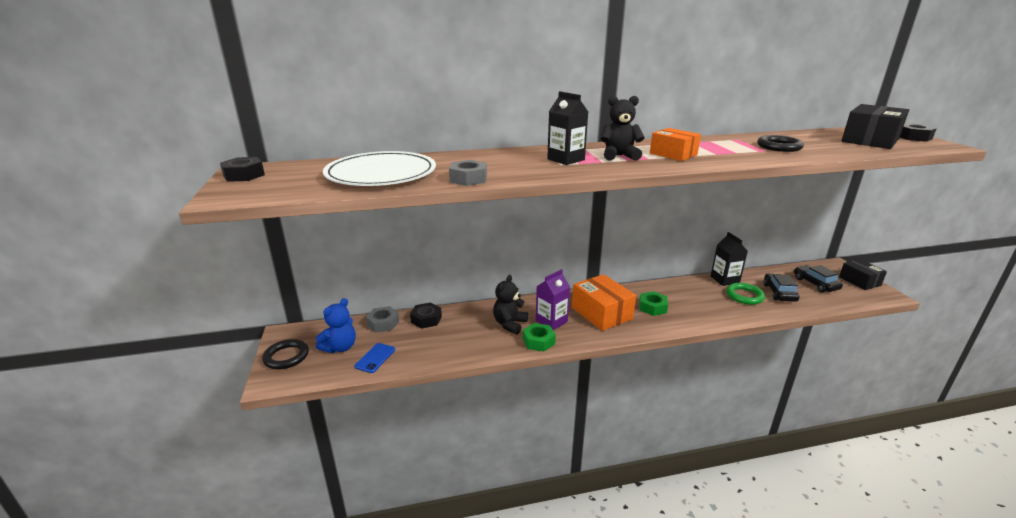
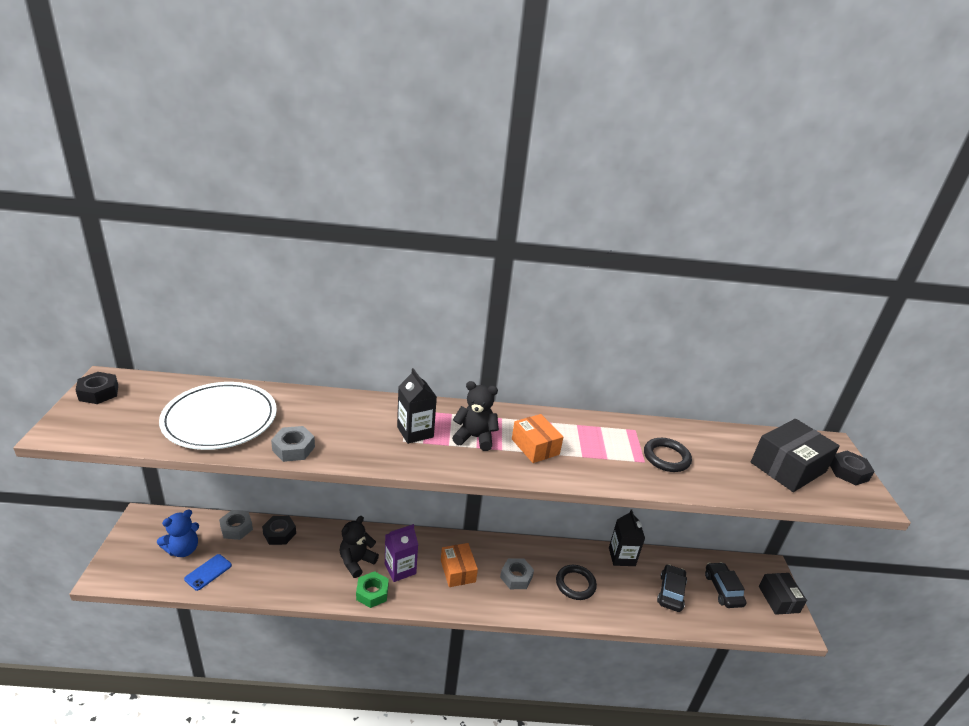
camera: 10 degrees right, 5 degrees up
(286, 357) = (131, 548): black ring -> black ring (575, 584)
(601, 313) = (458, 571): orange box -> orange box, size x0.65
(652, 307) = (516, 577): green nut -> grey nut
(744, 296) = (628, 587): green ring -> none

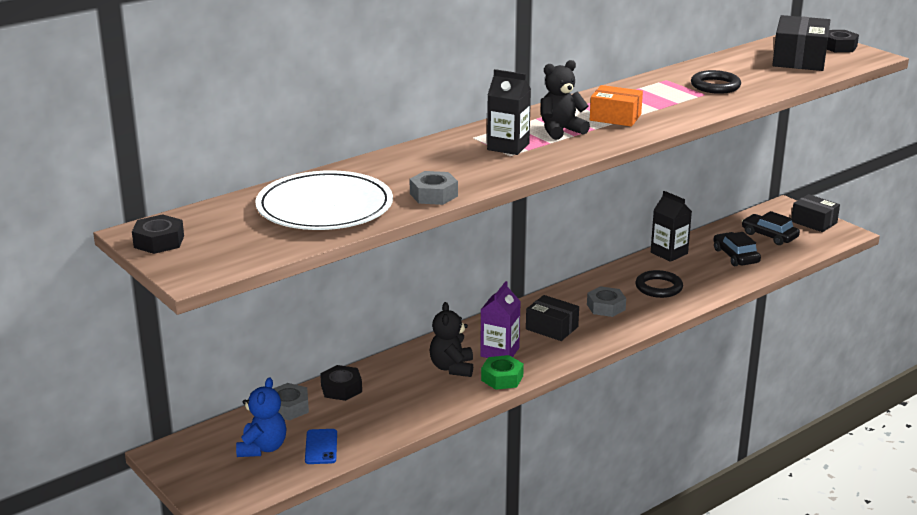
camera: 35 degrees left, 5 degrees down
(458, 571) = (552, 328): orange box -> black box

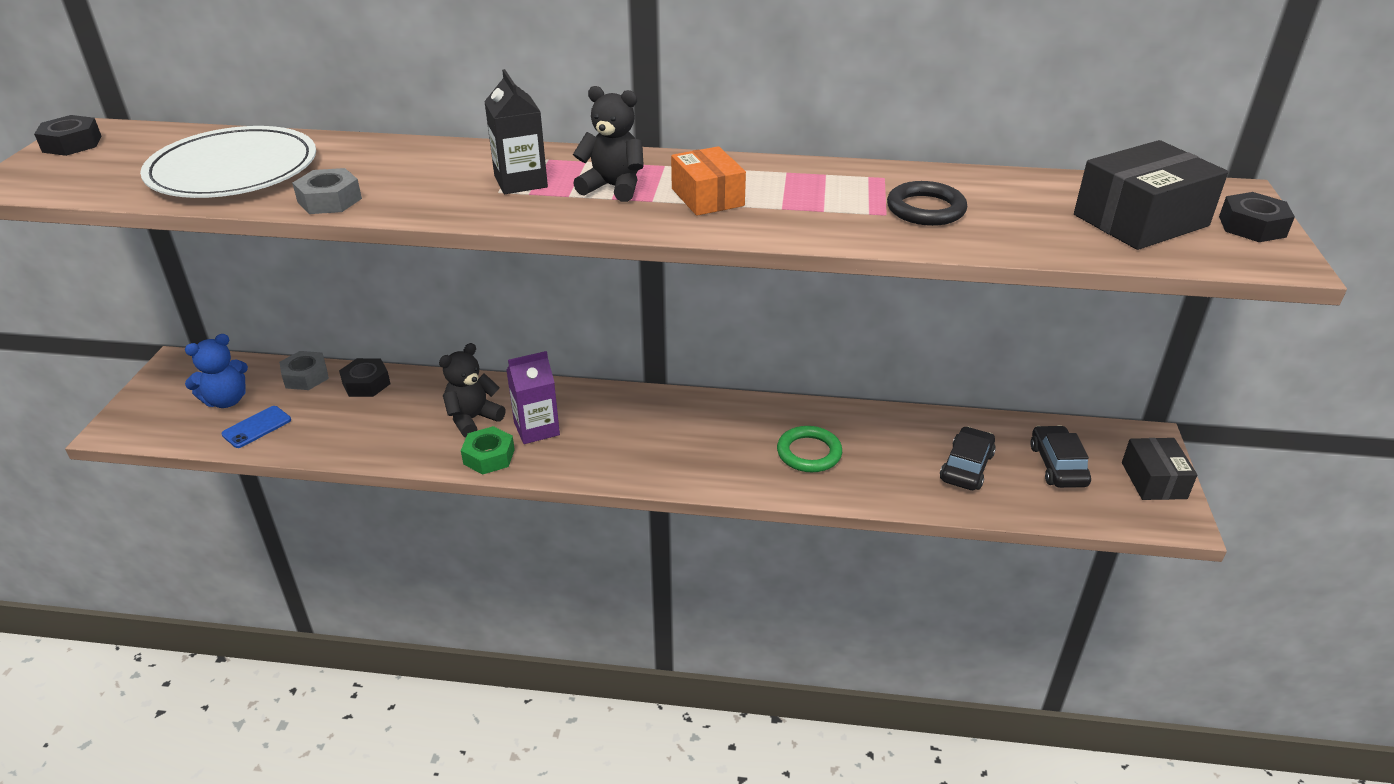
camera: 45 degrees right, 10 degrees up
(552, 328) = (625, 433): black box -> none
(606, 307) = (715, 442): grey nut -> none
(658, 287) = (809, 453): black ring -> green ring
(669, 253) = (894, 420): black carton -> none

